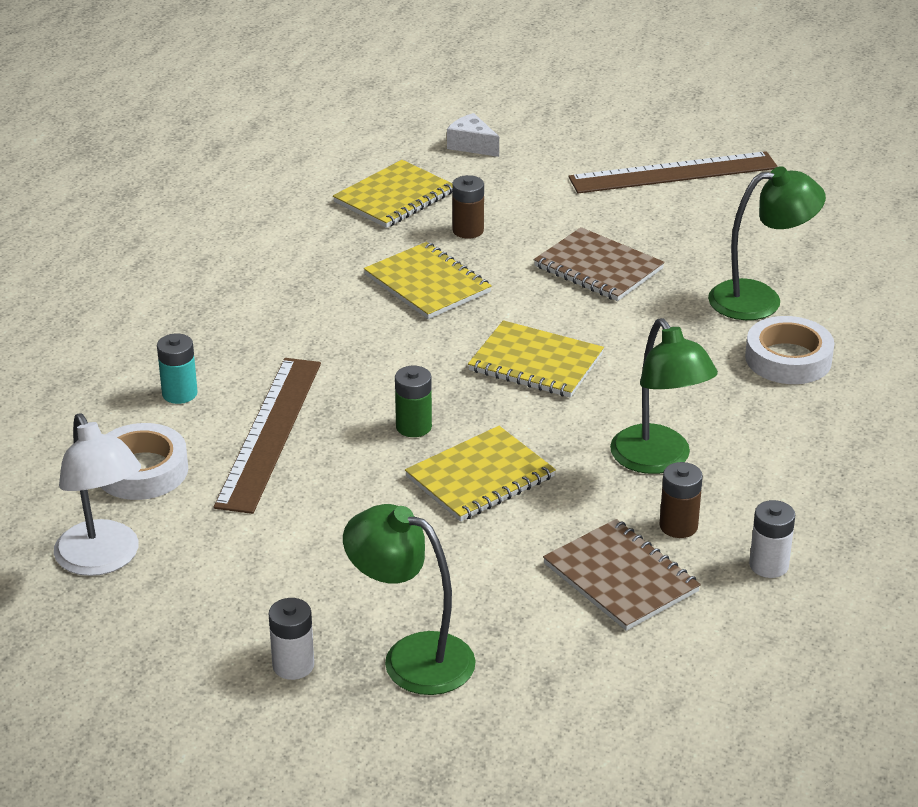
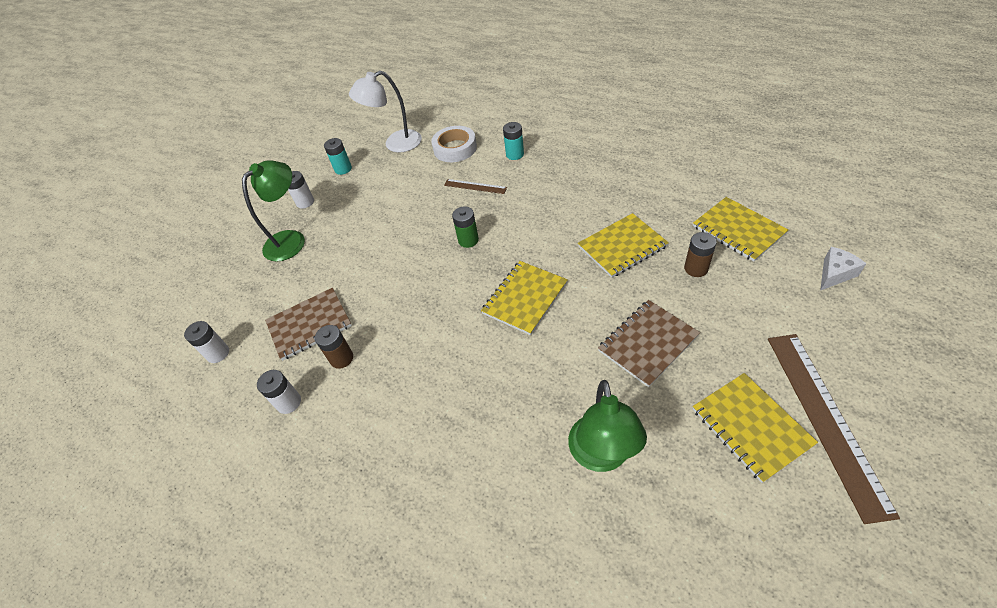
camera: 105 degrees right, 15 degrees up
(181, 628) = (343, 169): none -> turquoise battery
(269, 433) = (475, 186): brown ruler -> brown ruler, size x0.49
(480, 477) = (415, 267): yellow notebook -> yellow notebook (751, 427)
(658, 460) = (407, 355): green lamp -> none
(702, 680) = (218, 353): none -> white battery
(788, 359) = (511, 461): white tape -> none

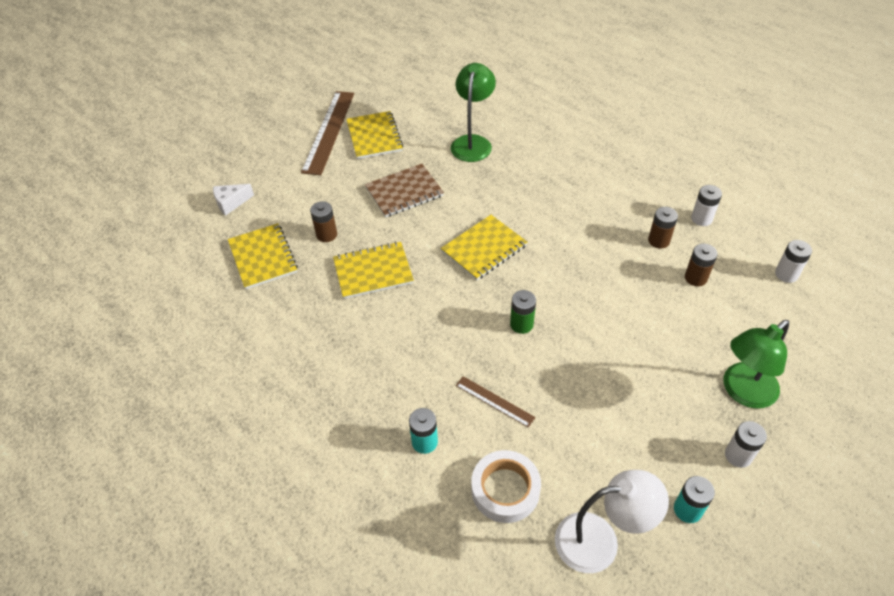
camera: 170 degrees left, 0 degrees up
(309, 325) = (695, 278): brown notebook -> brown battery

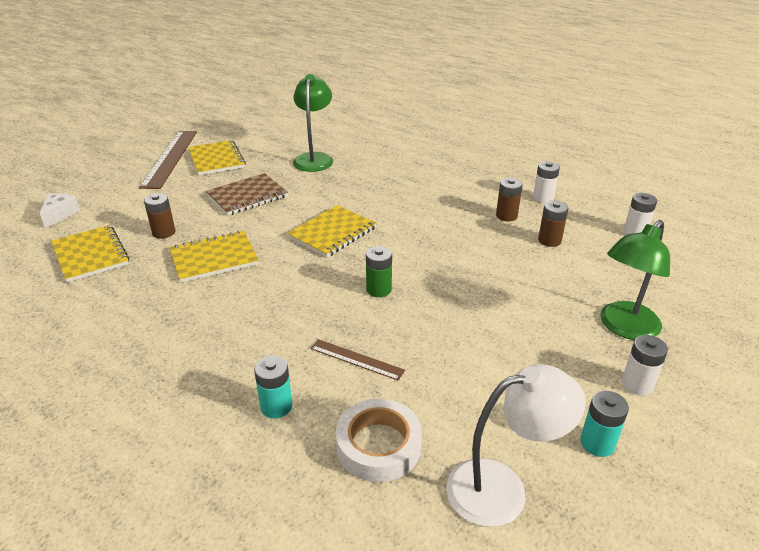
camera: 10 degrees left, 15 degrees down
(231, 203) = (60, 214): white cheese -> white cheese turned 135 degrees clockwise

